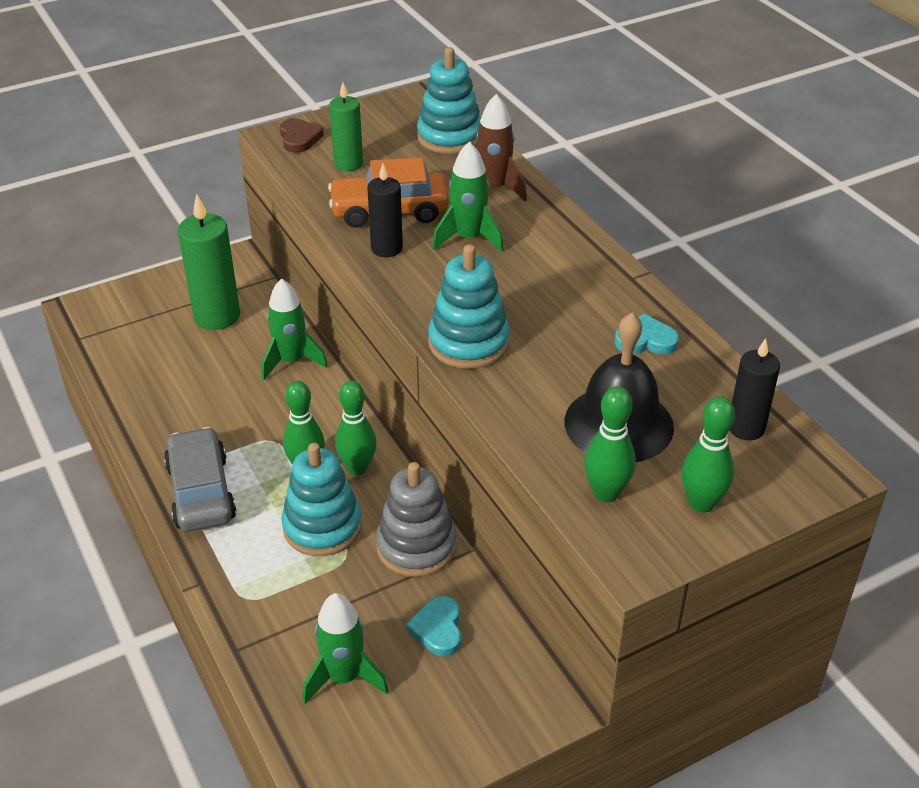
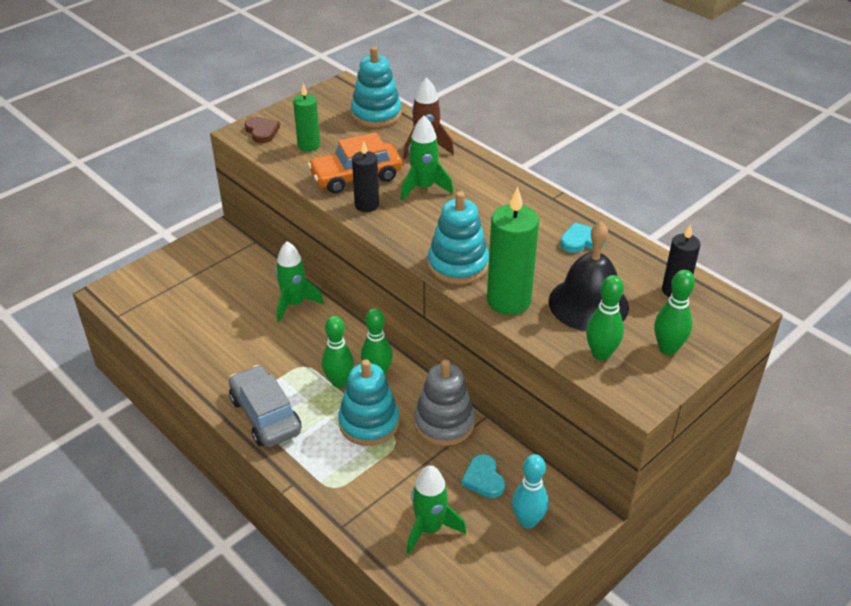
camera: 15 degrees left, 0 degrees up
(217, 316) = (222, 280): green candle -> green candle (508, 300)
(473, 696) = (527, 521): none -> turquoise bowling pin

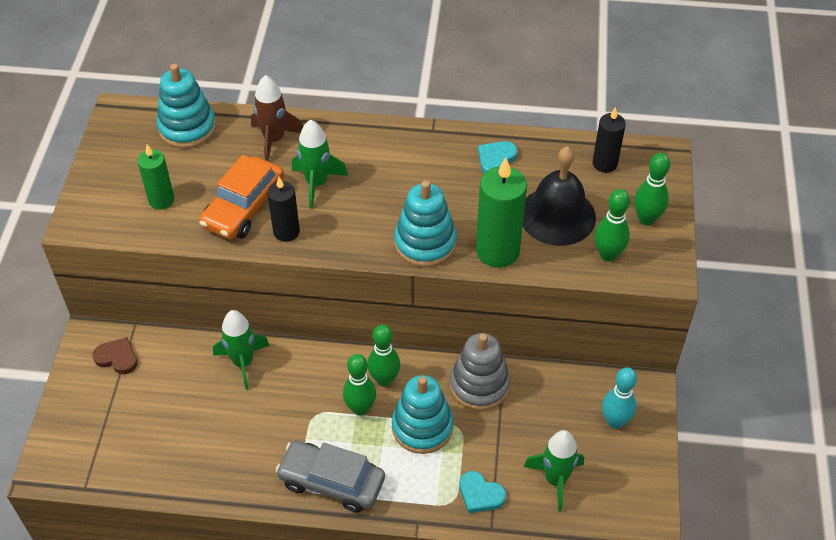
camera: 40 degrees left, 10 degrees up
(262, 132) = (96, 211): brown heart -> brown heart (117, 358)
(483, 479) = (553, 411): turquoise heart -> turquoise heart (480, 494)

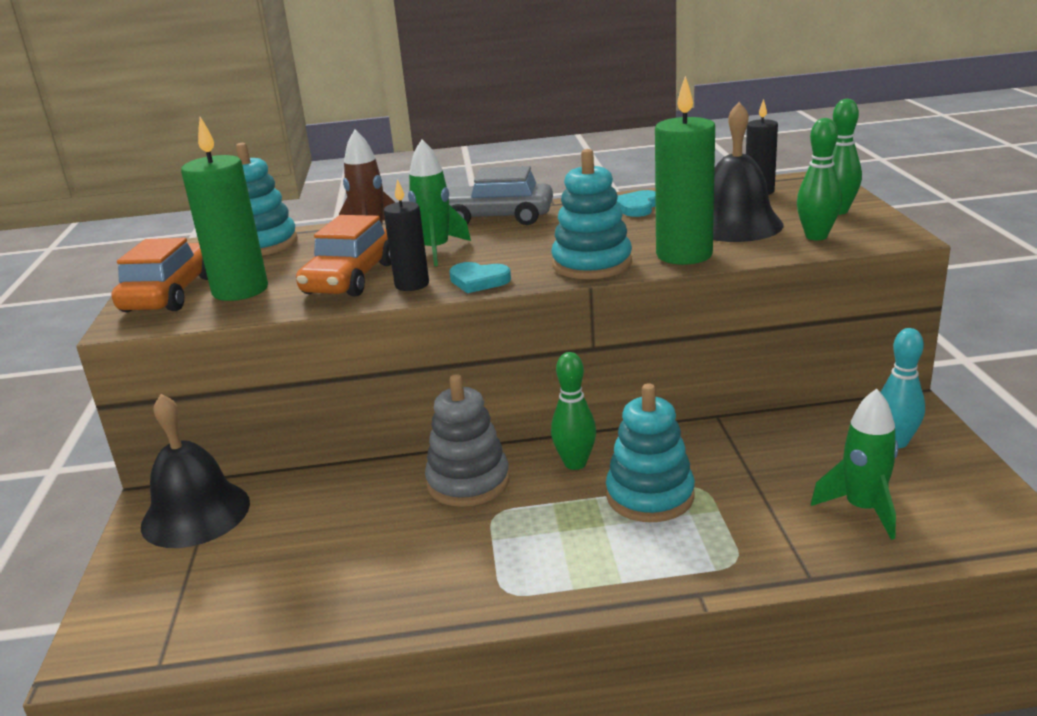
camera: 10 degrees left, 25 degrees down
(110, 189) = (171, 294): none -> orange car
(117, 358) = (196, 514): brown heart -> black bell
(161, 200) = (240, 290): green candle -> green candle, size x1.64
(243, 362) = (377, 484): green rocket -> none
(331, 482) = (549, 577): grey car -> grey car (496, 218)
(360, 408) = (556, 495): green bowling pin -> none
(479, 385) = (702, 445): grey stacking toy -> grey stacking toy (468, 482)
(480, 494) = (771, 545): turquoise heart -> turquoise heart (478, 281)

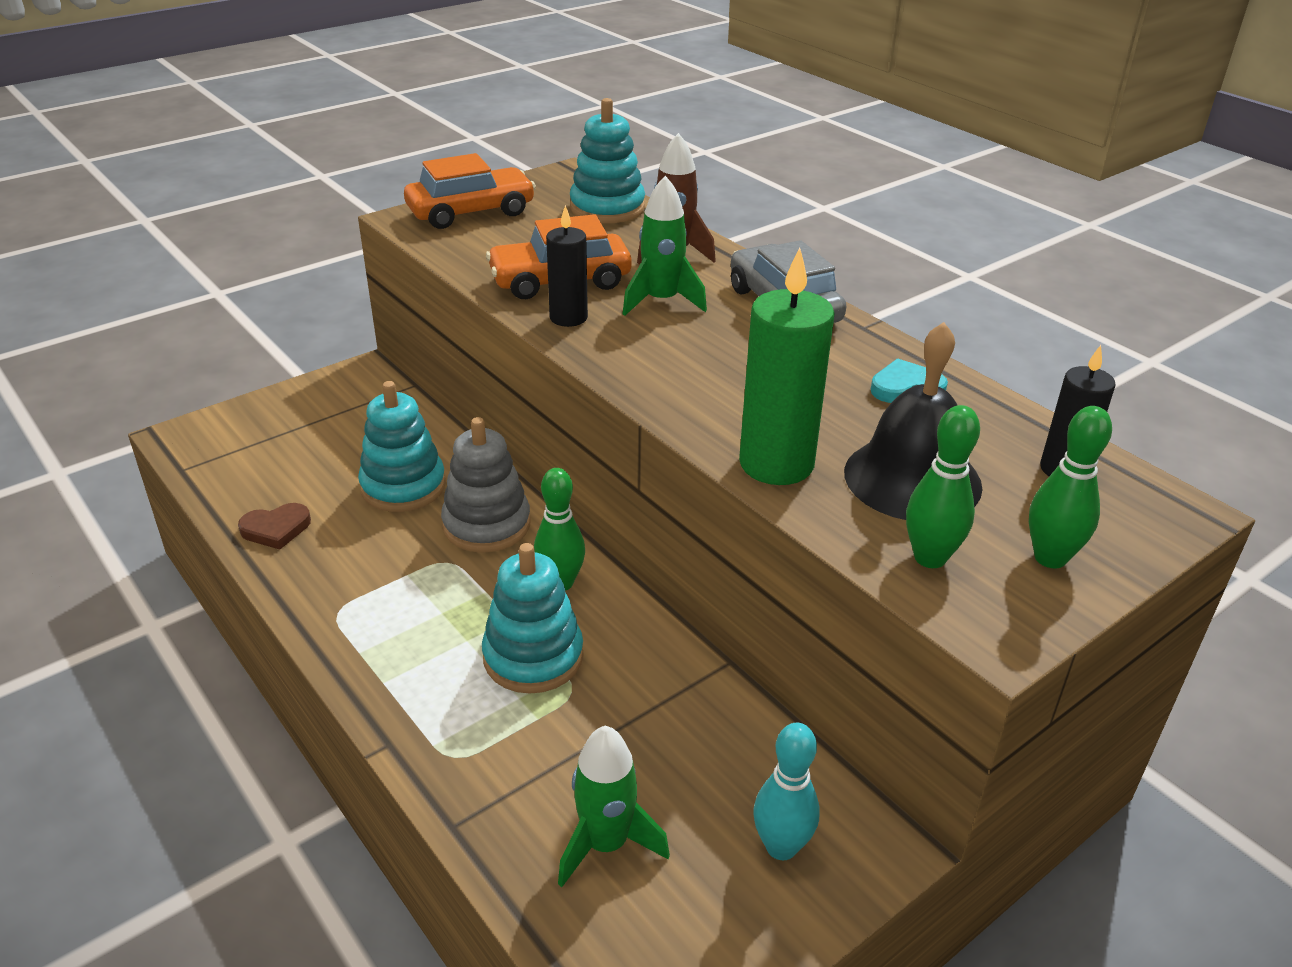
camera: 55 degrees right, 10 degrees up
(196, 514) = (360, 398): black bell -> none
(240, 290) = (498, 239): green candle -> none
(344, 609) = (276, 529): none -> brown heart
(478, 281) = (603, 351): turquoise heart -> none
(592, 264) = (699, 407): turquoise stacking toy -> turquoise stacking toy (403, 486)

